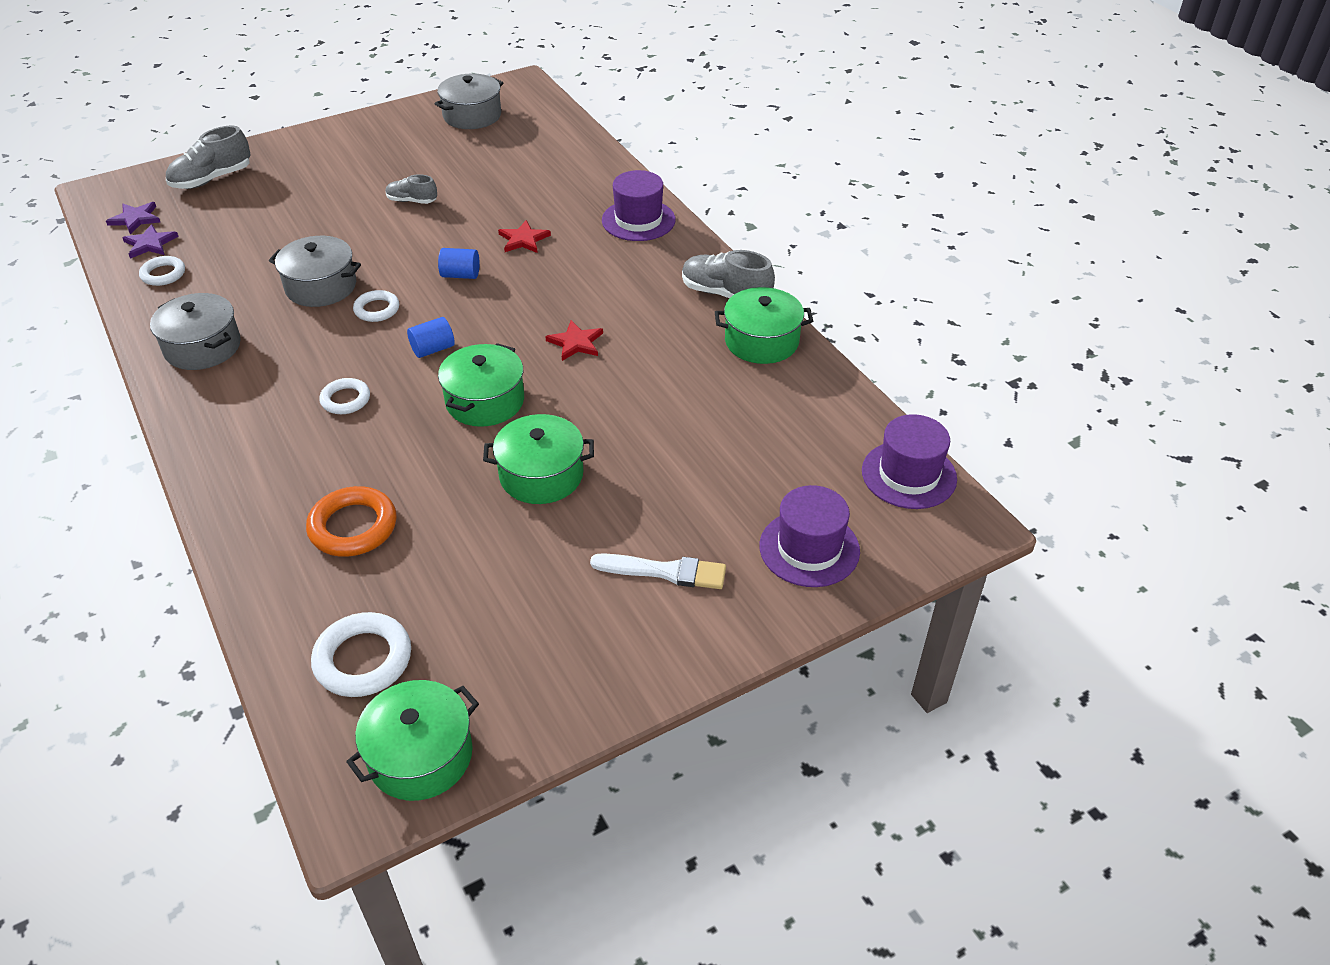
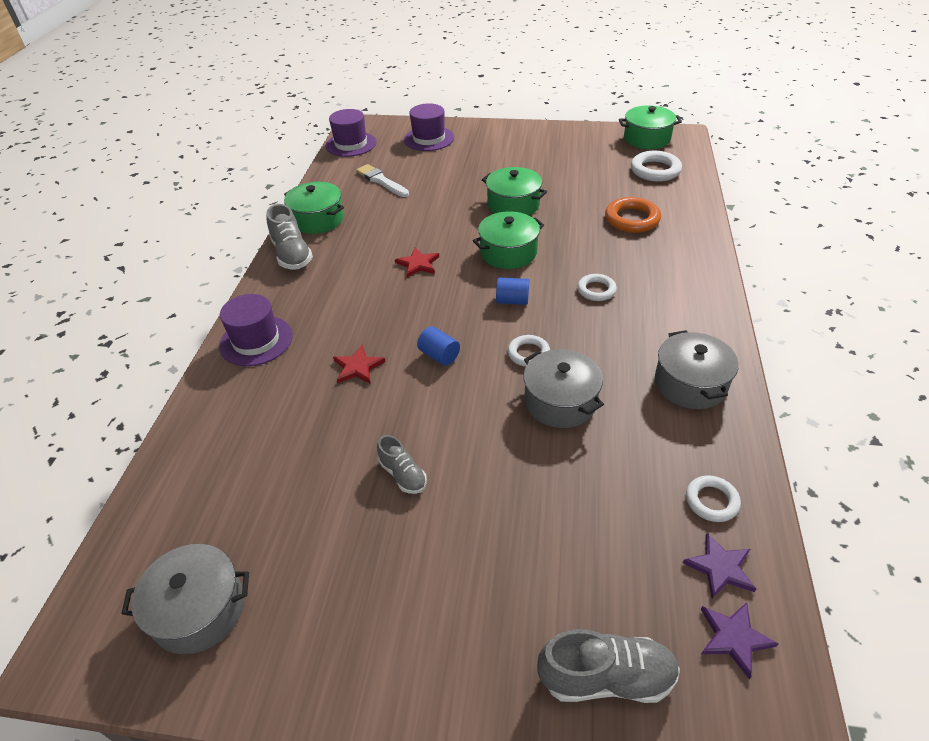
camera: 140 degrees left, 0 degrees up
(665, 571) = (497, 152): white brush -> white brush (381, 181)

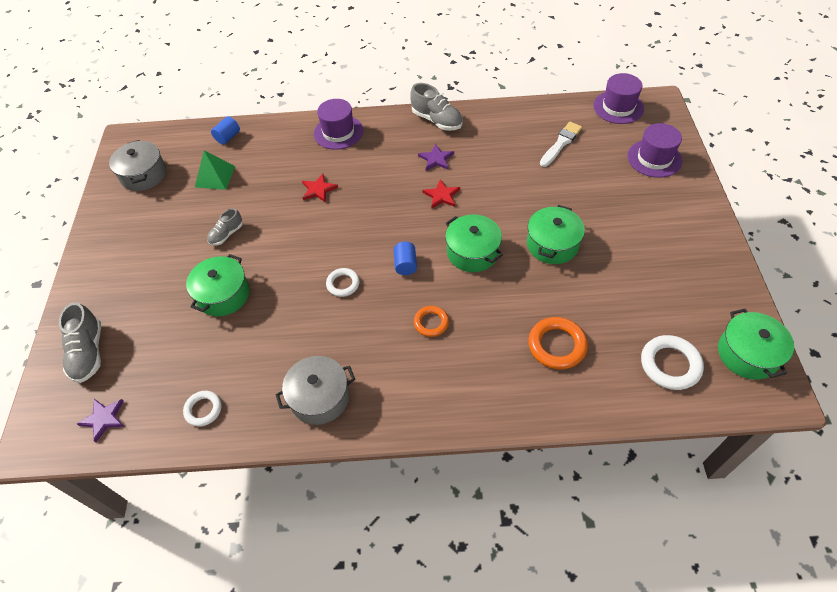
camera: 80 degrees right, 10 degrees up
(266, 491) = (215, 176): none -> green pyramid
(292, 255) = (437, 120): grey shoe -> grey shoe turned 105 degrees counterclockwise
(317, 219) = (487, 121): green pot -> green pot (223, 295)
(439, 355) = (335, 231): blue cylinder -> blue cylinder (228, 137)
(560, 401) = (294, 310): grey pot -> none
(596, 290) = (431, 323): white ring -> orange ring
(720, 567) = (151, 413): purple star -> purple star (436, 159)

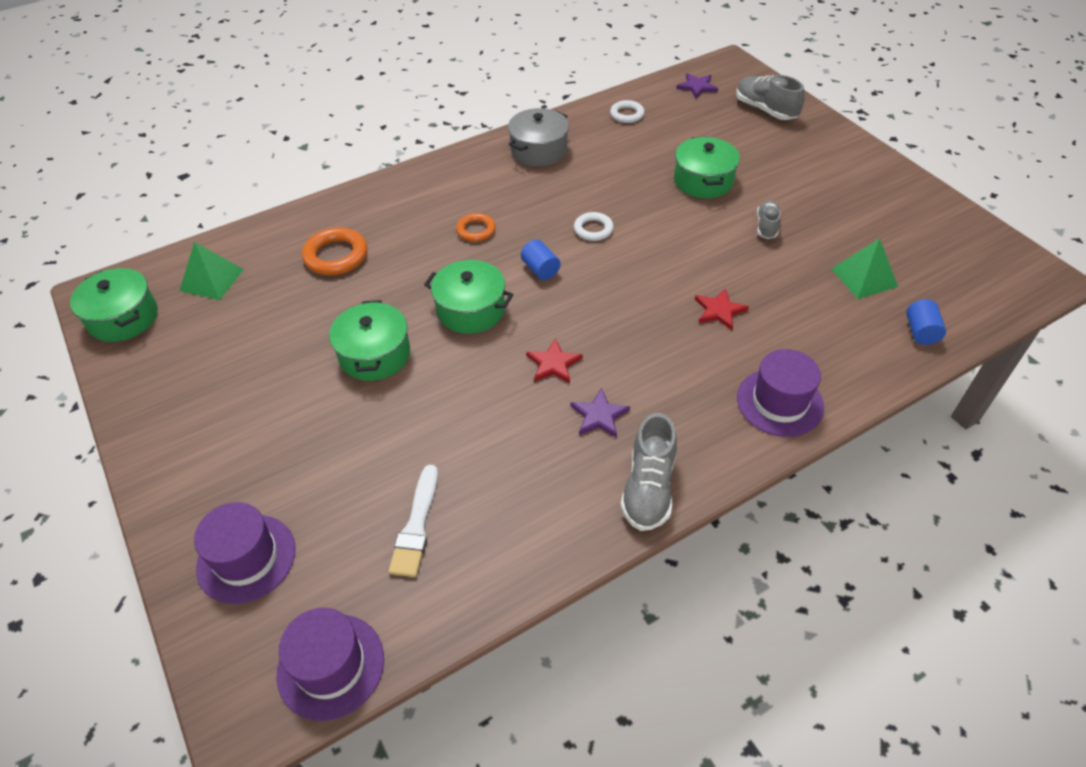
camera: 150 degrees right, 5 degrees down
(143, 175) = (948, 247): grey pot -> none
(437, 120) = (648, 488): grey shoe -> grey shoe turned 90 degrees counterclockwise
(670, 365) = (212, 280): white ring -> green pyramid

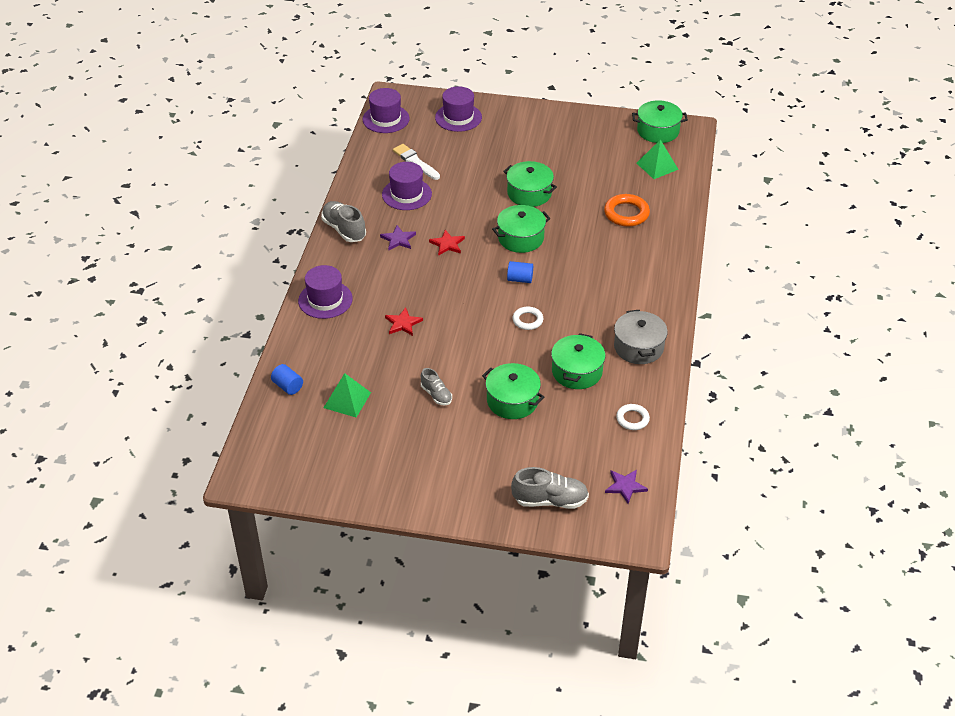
camera: 130 degrees right, 5 degrees down
(476, 230) = (585, 274): orange ring -> none
(502, 477) = (406, 194): none -> purple hat
(617, 166) = (577, 371): none -> green pot

